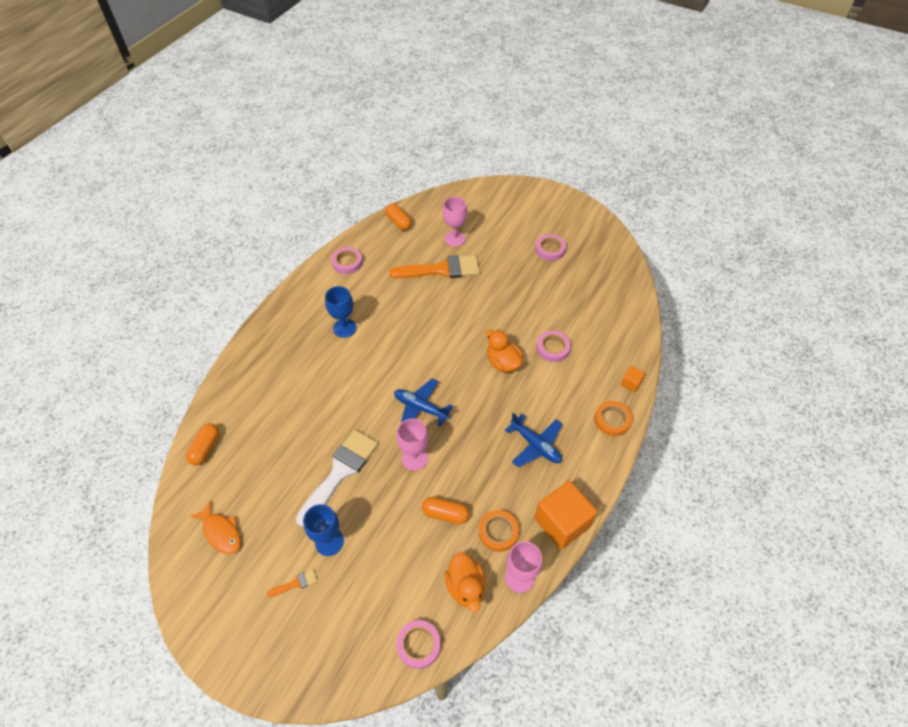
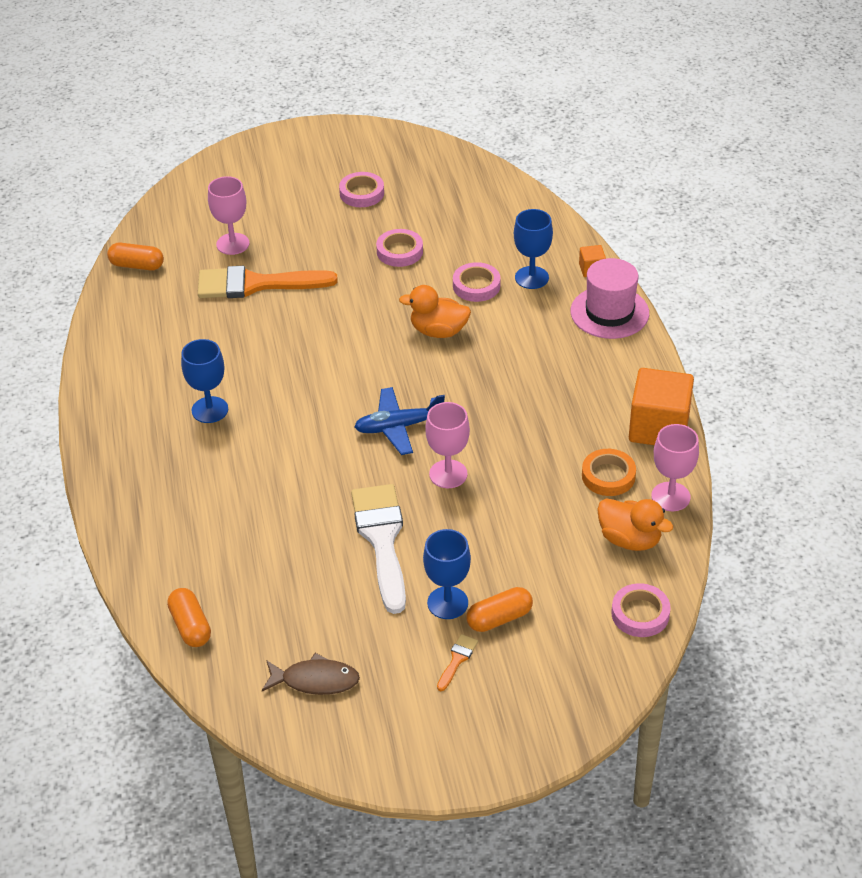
camera: 40 degrees left, 10 degrees down
(221, 532) = (315, 680): orange fish -> brown fish
(347, 262) = (124, 344): pink tape -> pink tape (399, 251)
(441, 269) = (256, 284): orange brush -> orange brush turned 135 degrees counterclockwise
(445, 514) = (539, 497): orange capsule -> orange capsule (499, 618)
(535, 445) = (559, 381): blue plane -> none
(589, 364) = (531, 277): none -> blue goblet
(612, 420) = (609, 312): orange tape -> pink hat

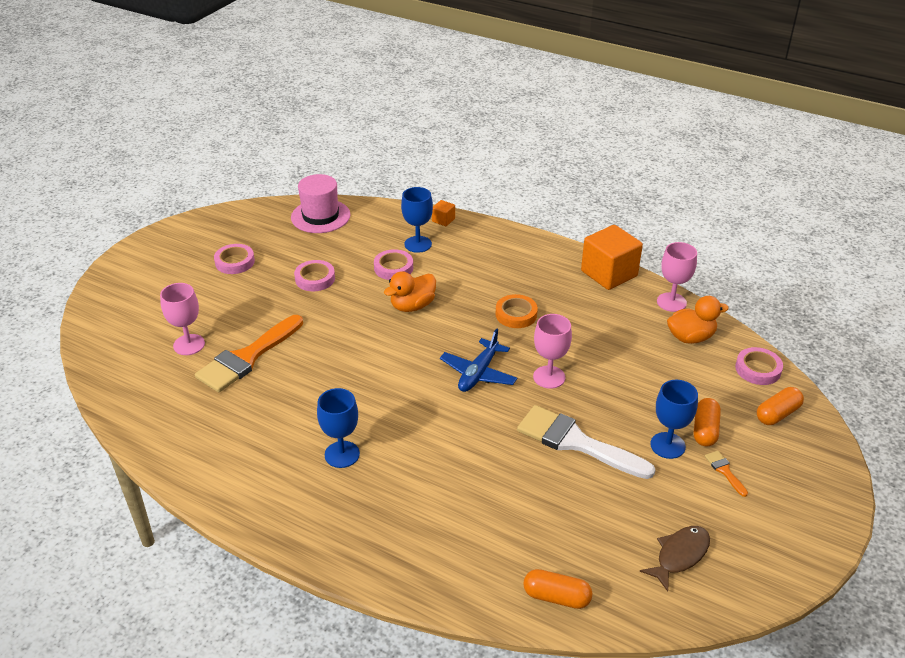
camera: 50 degrees left, 5 degrees down
(137, 265) = (133, 404): orange capsule -> orange capsule (777, 414)
(608, 476) = (627, 314): orange tape -> orange tape (516, 314)
(609, 312) = (489, 235): pink hat -> pink hat (320, 216)

